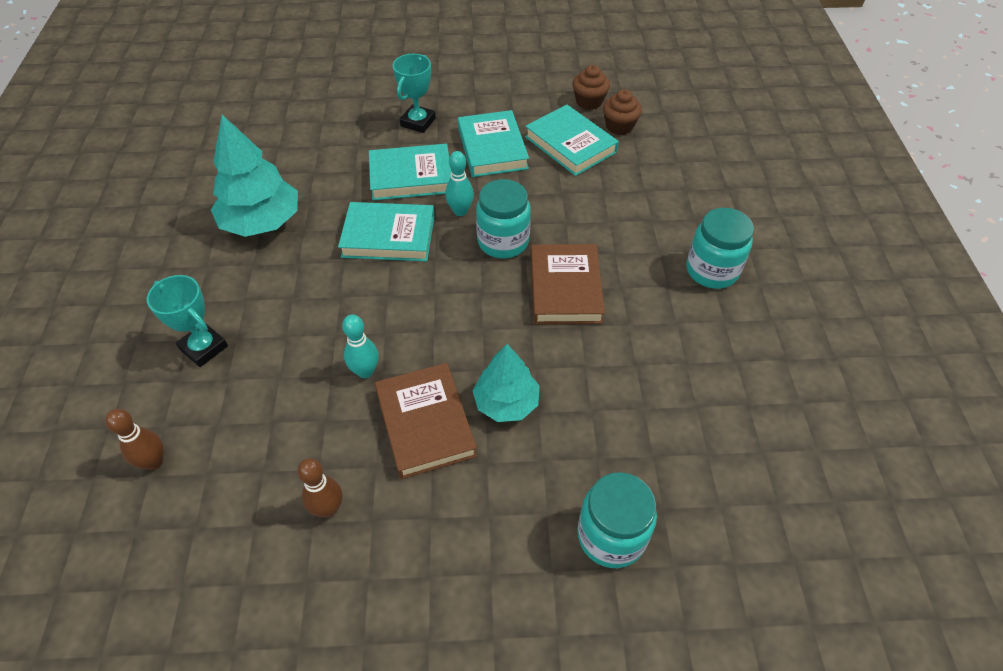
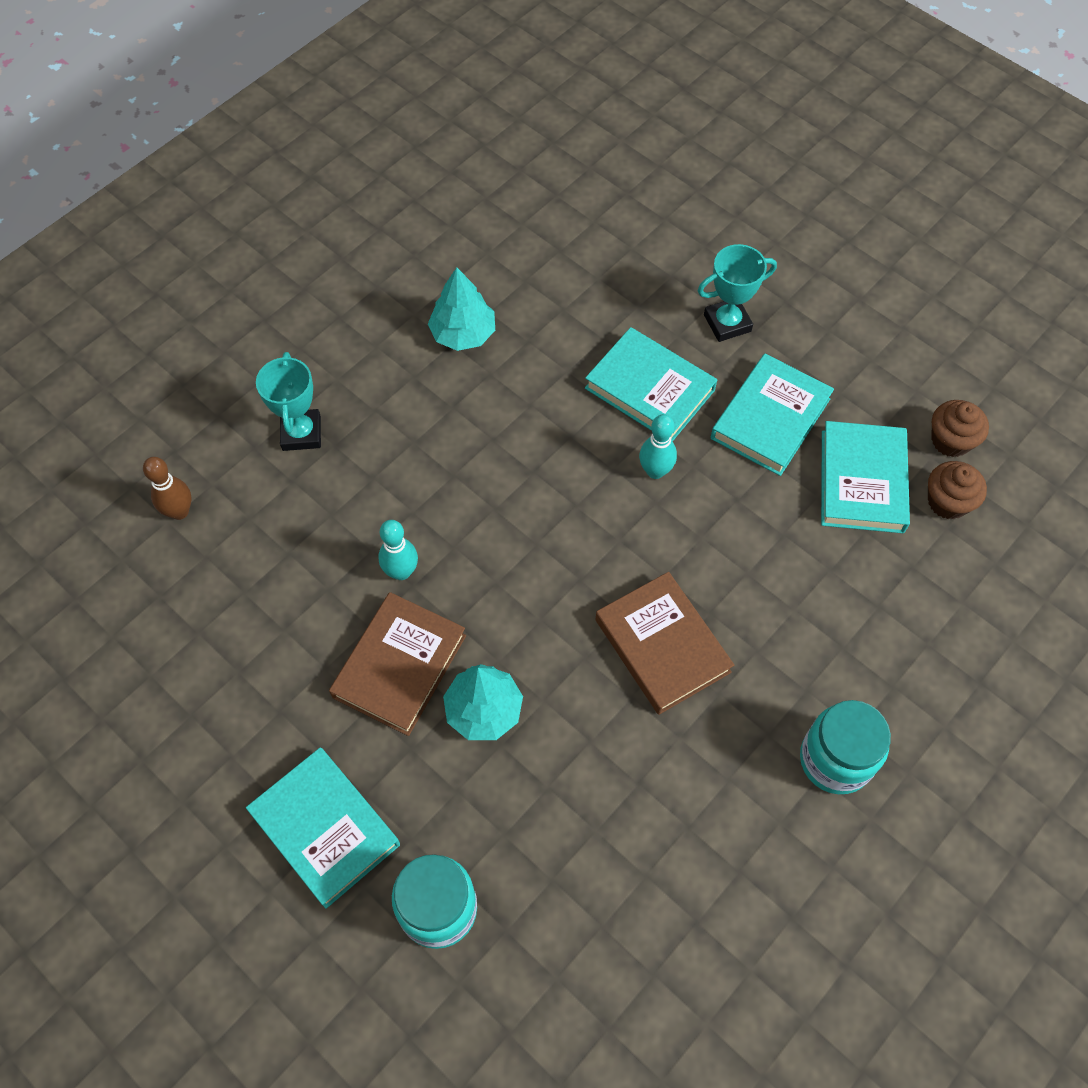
camera: 45 degrees right, 10 degrees up
(262, 222) = (463, 333): turquoise tree -> turquoise tree, size x0.65
(328, 508) = (258, 671): brown bowling pin -> none
(388, 236) = (558, 444): turquoise book -> turquoise book (325, 829)
(503, 242) = (659, 542): turquoise jar -> none
(565, 288) = (662, 646): brown book -> brown book turned 75 degrees counterclockwise

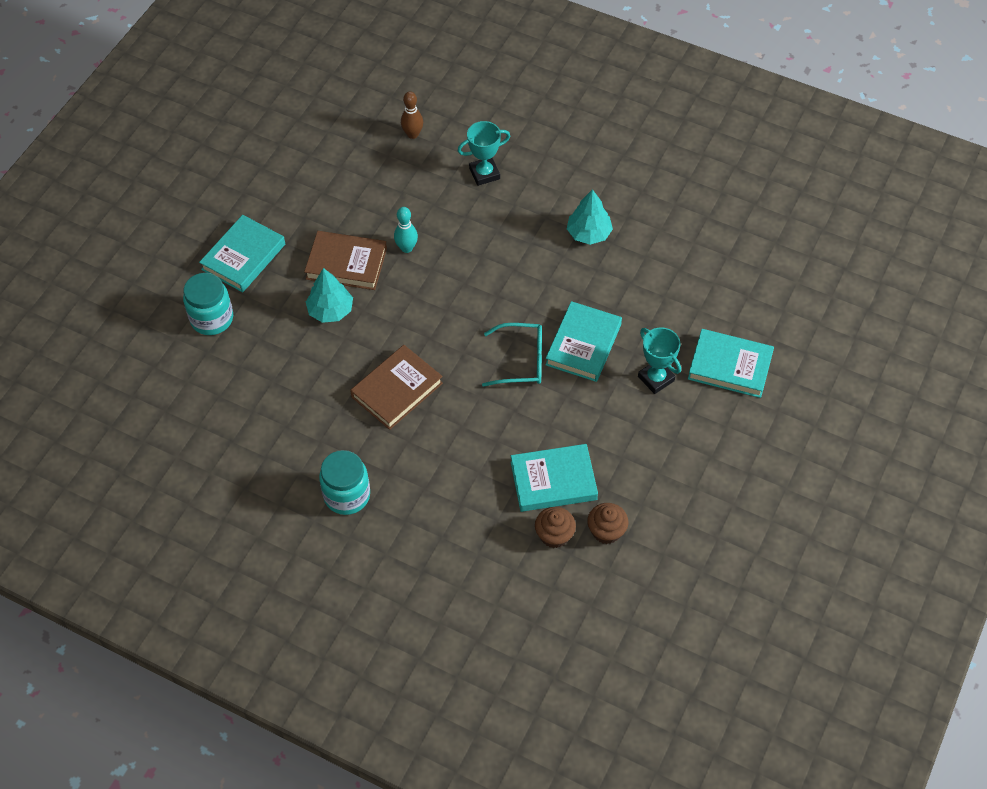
camera: 75 degrees right, 5 degrees down
(655, 471) = (520, 361): turquoise bowling pin -> turquoise glasses
(770, 419) = (585, 418): turquoise book -> turquoise book (730, 366)

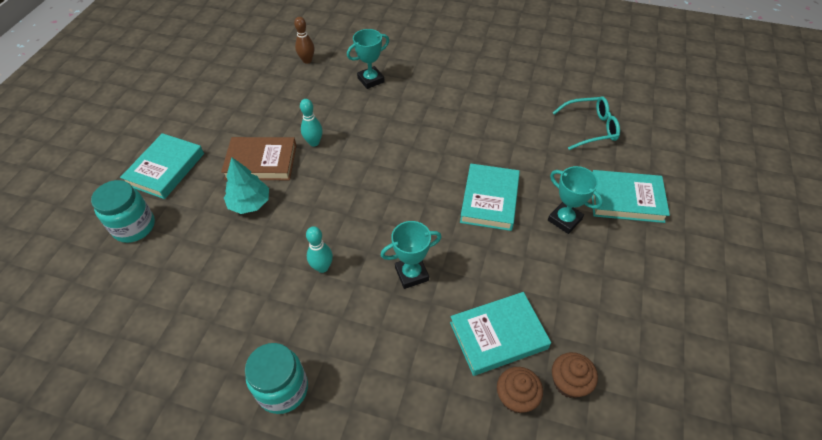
camera: 10 degrees left, 5 degrees down
(397, 390) = (322, 267): brown book -> turquoise bowling pin
(484, 410) = (411, 274): none -> turquoise trophy
(520, 361) = (436, 222): turquoise glasses -> turquoise glasses (590, 128)
(588, 233) = (468, 111): turquoise tree -> none

